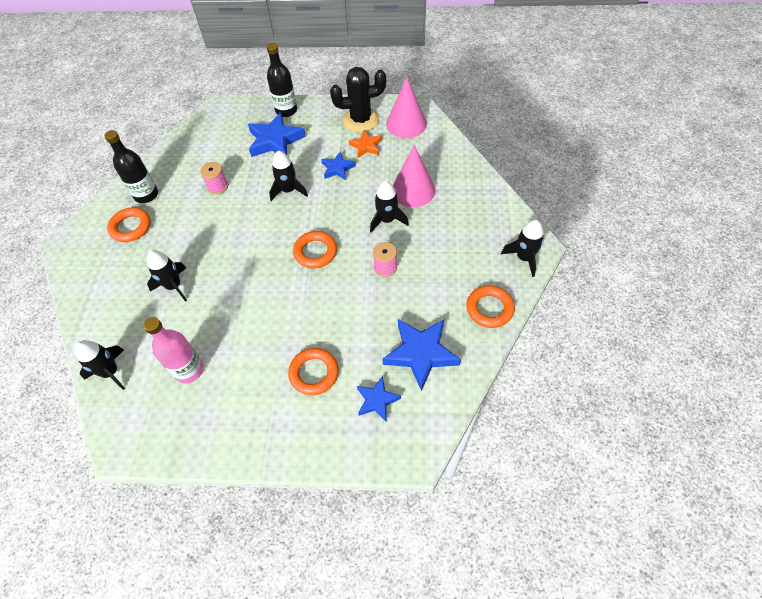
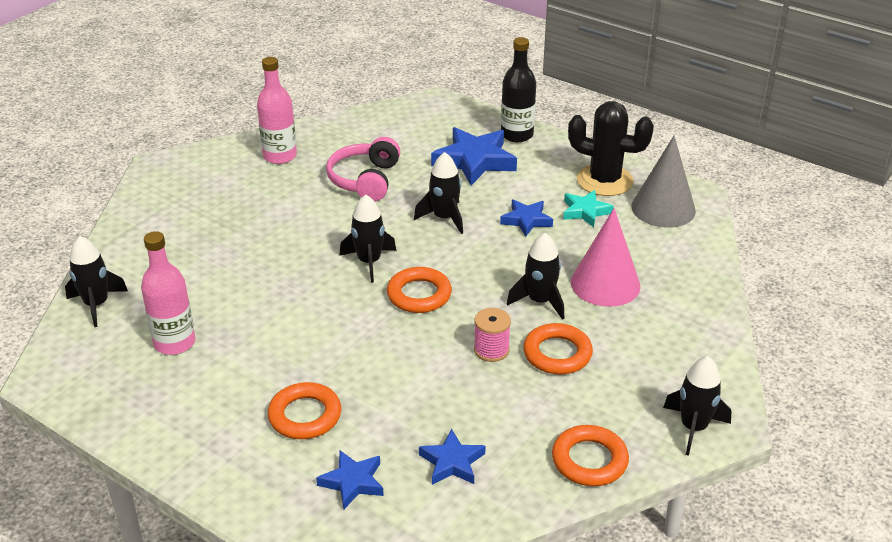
camera: 30 degrees right, 20 degrees down
(131, 227) = (236, 180): orange ring -> orange ring (557, 354)
(146, 195) = (280, 156): black bottle -> pink bottle
(174, 286) = (230, 255): black rocket -> black rocket (369, 262)
(218, 186) = (365, 180): pink spool -> pink headphones
(366, 146) = (585, 211): orange star -> turquoise star
(406, 124) = (663, 208): pink cone -> grey cone
(421, 353) = (452, 462): blue star -> blue star, size x0.57

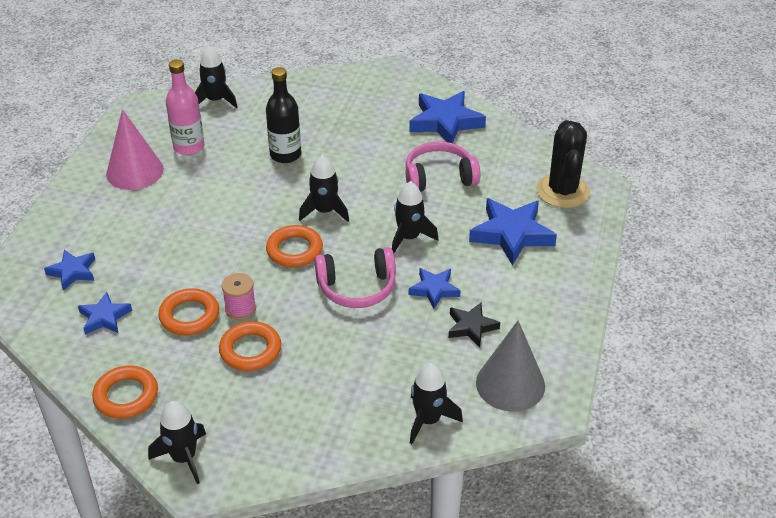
camera: 70 degrees right, 5 degrees up
(280, 156) = (445, 122): pink bottle -> blue star
(305, 416) = (133, 230): orange ring -> orange ring (189, 316)
(499, 265) = (357, 288): none -> pink headphones
(517, 135) = (576, 251): black bottle -> black bottle (285, 155)
(540, 301) = (317, 324): black rocket -> black rocket (428, 420)
(585, 211) = (471, 327): turquoise star -> black star
(604, 180) = (534, 330): black cactus -> black cactus (562, 191)
(605, 284) = (362, 363): pink cone -> pink cone (135, 171)

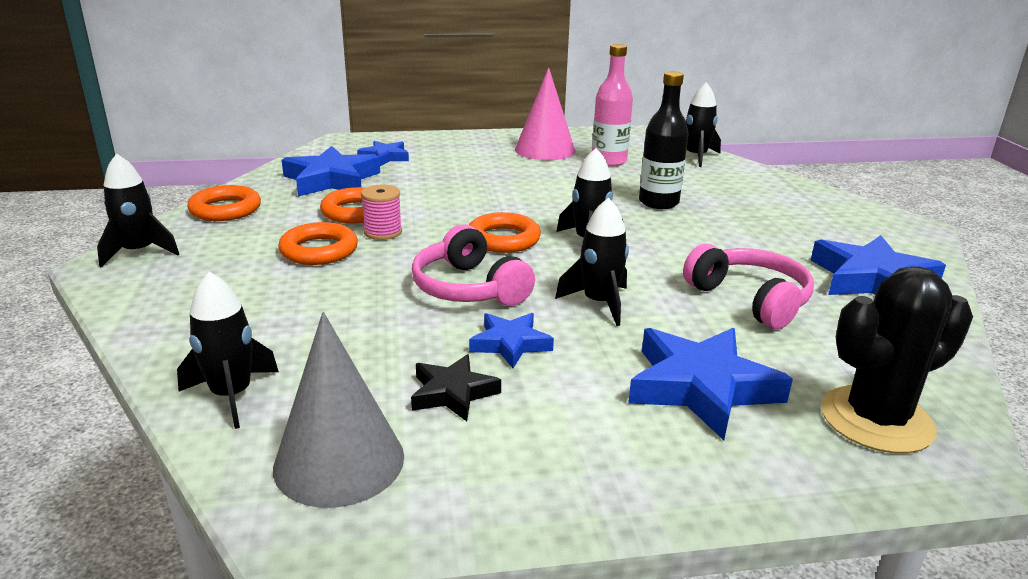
camera: 65 degrees right, 15 degrees down
(104, 317) = (331, 180): blue star -> blue star, size x1.75

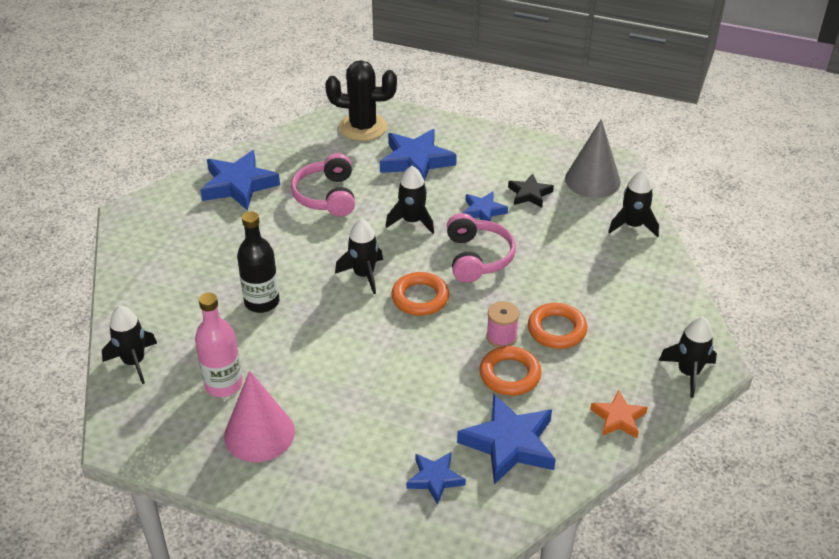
camera: 150 degrees left, 15 degrees up
(225, 209) = (618, 418): orange ring -> orange star

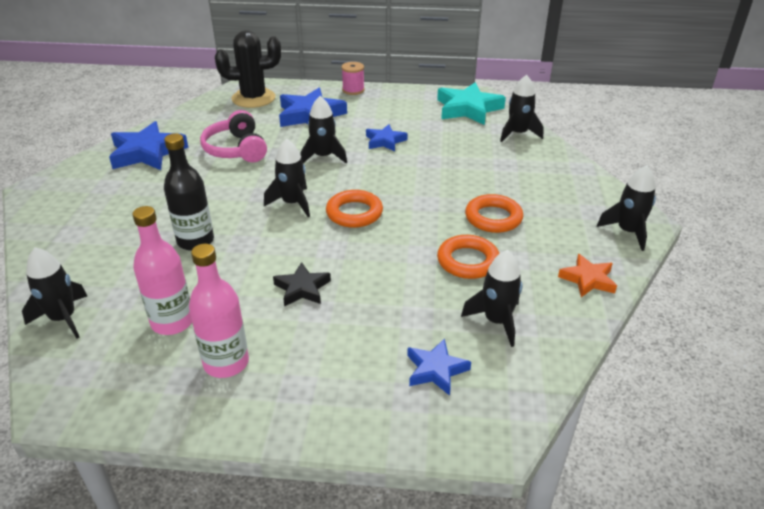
camera: 15 degrees left, 5 degrees down
(259, 433) = (226, 363): pink cone -> pink bottle
(477, 257) = (395, 175): pink headphones -> none
(501, 337) = (445, 232): pink spool -> pink spool (353, 90)
(509, 444) = (496, 321): blue star -> black rocket
(529, 194) = (420, 124): black star -> black star (302, 288)
(592, 180) = (468, 109): grey cone -> turquoise star

